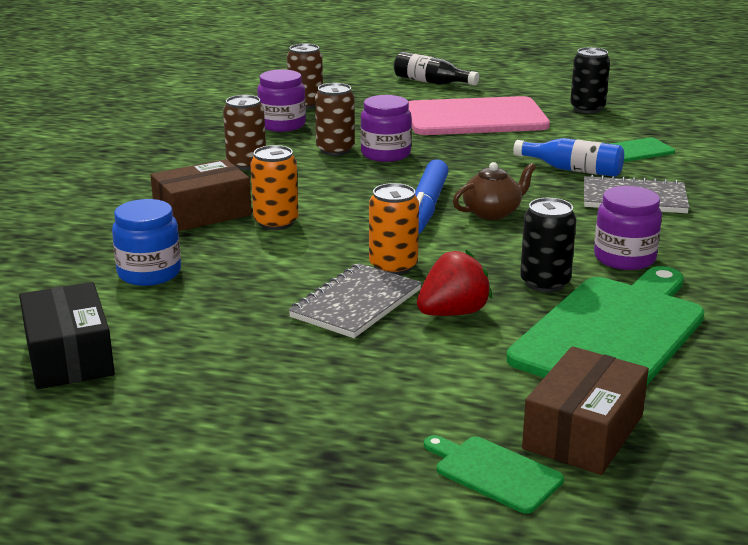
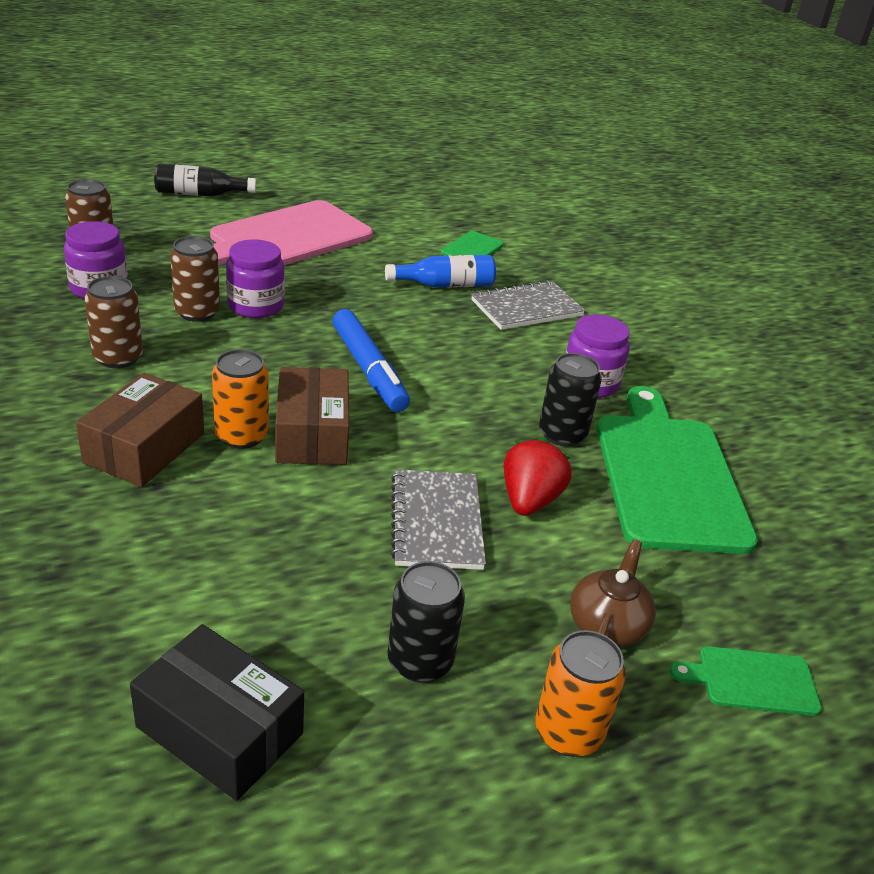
camera: 40 degrees left, 10 degrees up
(149, 273) = (178, 561): blue jar -> none
(393, 266) = (418, 459): orange can -> orange can (568, 732)
(492, 212) = (433, 359): brown teapot -> brown teapot (607, 624)
(583, 432) = (761, 600): brown box -> brown box (312, 434)
(587, 108) = (380, 204): black can -> black can (420, 661)

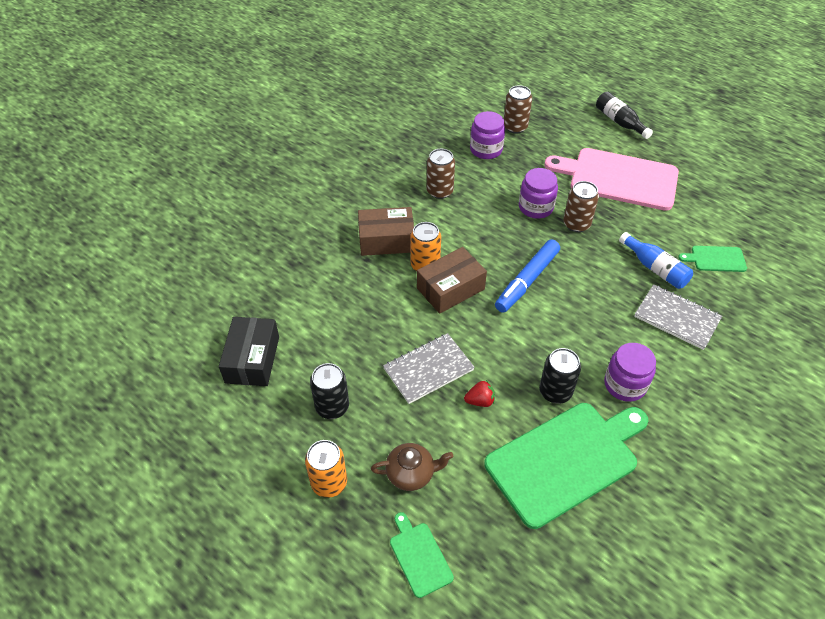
camera: 65 degrees right, 15 degrees up
(197, 312) = (505, 192): brown can -> brown can (576, 224)
(529, 500) = (480, 401): red strawberry -> red strawberry, size x0.62

